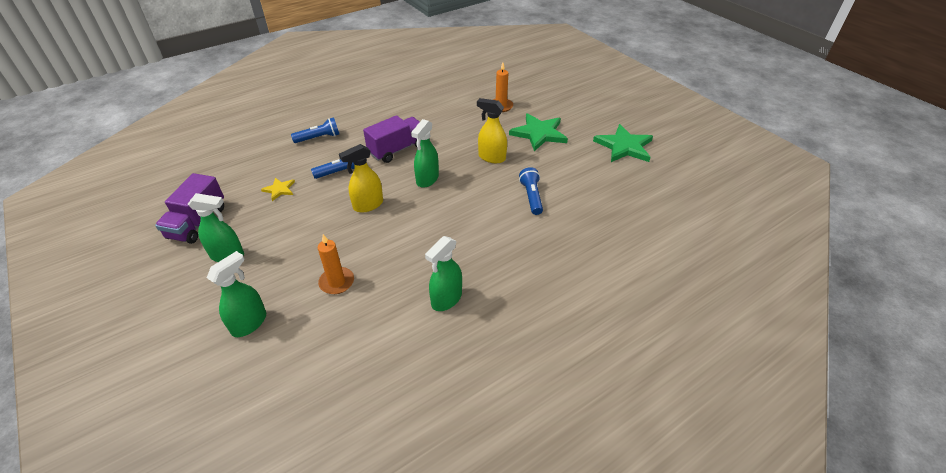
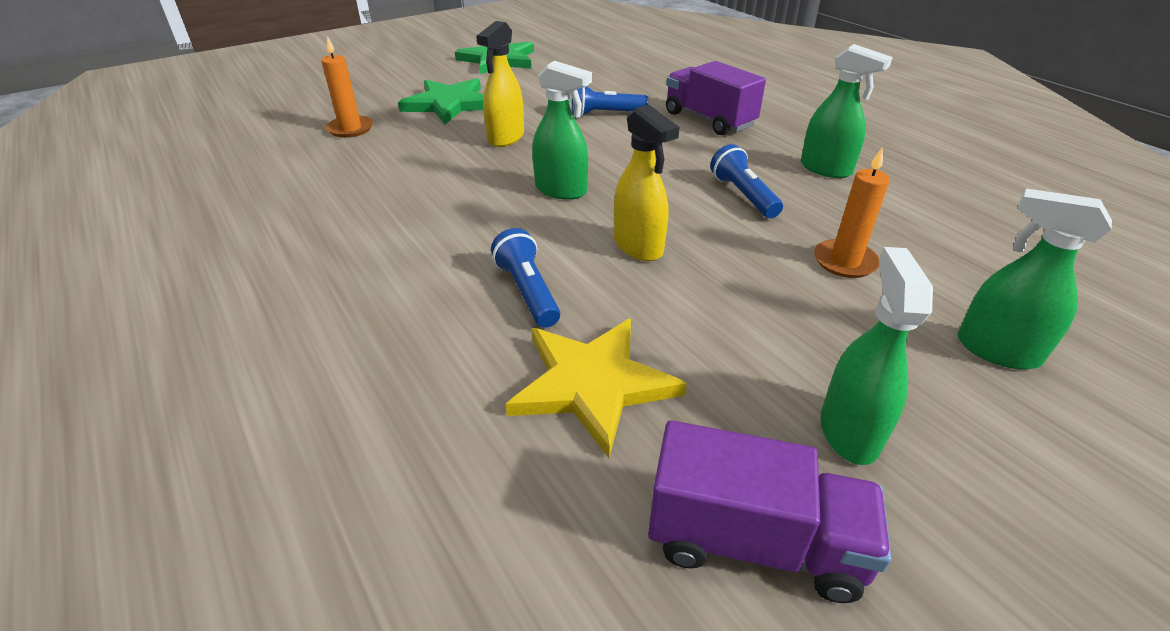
camera: 90 degrees left, 5 degrees down
(279, 189) = (592, 384): yellow star -> yellow star, size x1.99
(319, 138) = (370, 346): blue flashlight -> blue flashlight (743, 195)
(397, 149) = (458, 225): purple truck -> purple truck (709, 120)

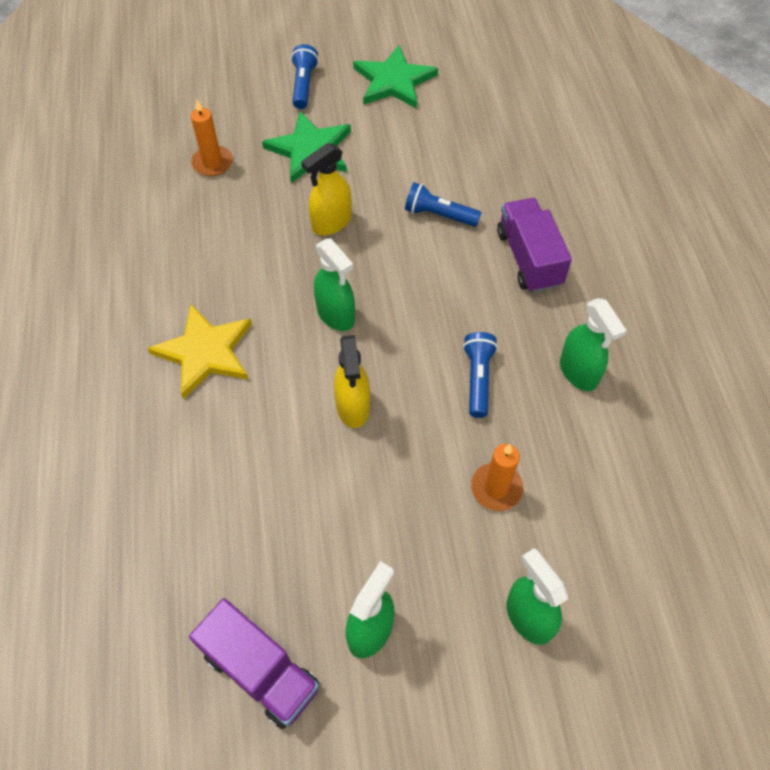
camera: 25 degrees right, 20 degrees up
(528, 291) = (249, 422): blue flashlight -> blue flashlight (304, 85)
(592, 384) = (243, 523): yellow star -> yellow star (205, 352)

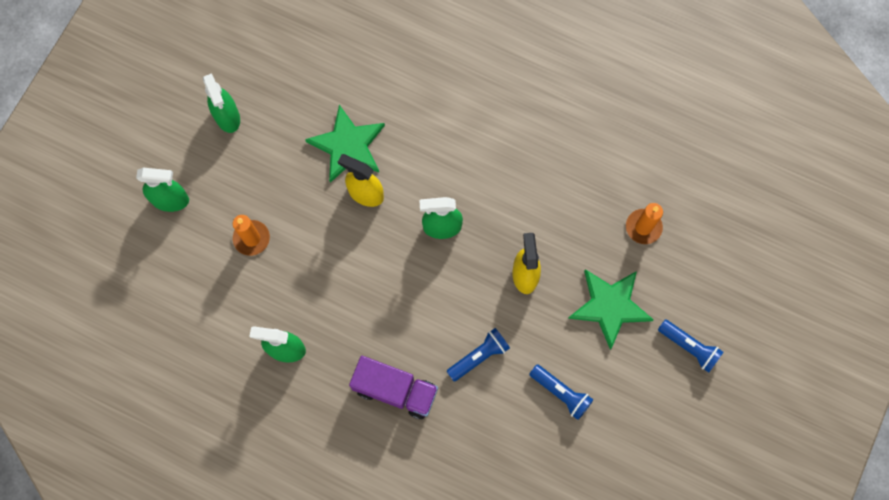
camera: 125 degrees right, 15 degrees up
(205, 352) = (470, 131): yellow star -> none
(261, 671) = (249, 53): purple truck -> none
(394, 81) = (646, 424): green star -> green star (348, 146)
(478, 379) = (328, 282): blue flashlight -> blue flashlight (561, 393)

